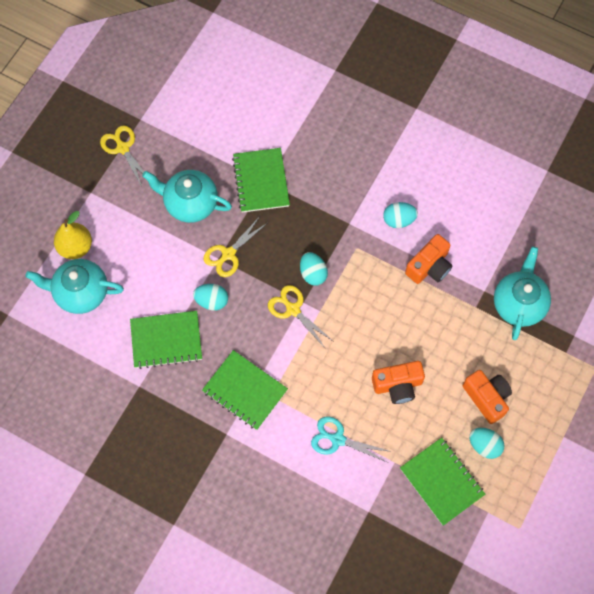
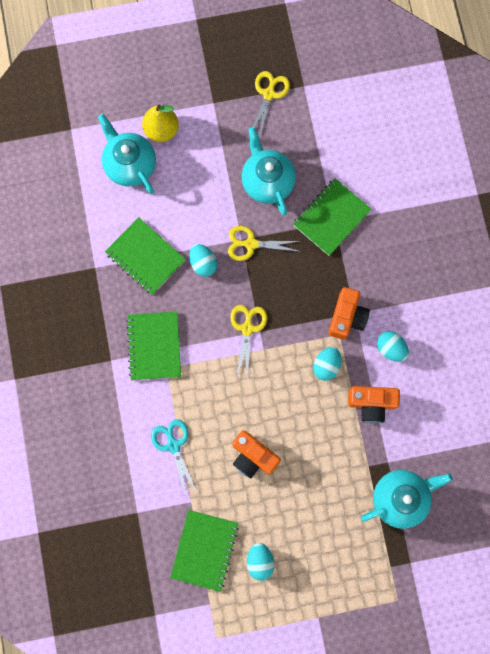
camera: 50 degrees right, 10 degrees up
(313, 273) = (289, 319): turquoise egg -> turquoise egg (326, 365)
(487, 398) = (300, 533): orange camera -> orange camera (347, 317)

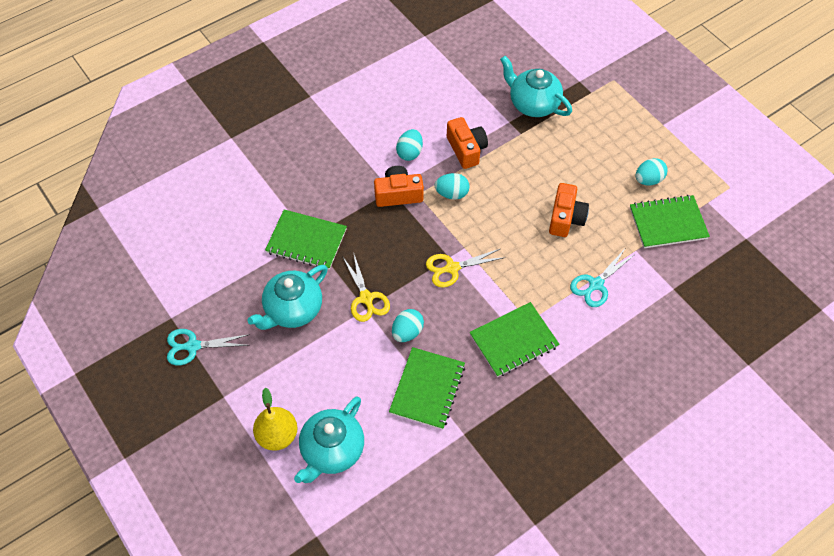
camera: 115 degrees left, 20 degrees down
(269, 94) = (193, 346): yellow scissors -> turquoise scissors

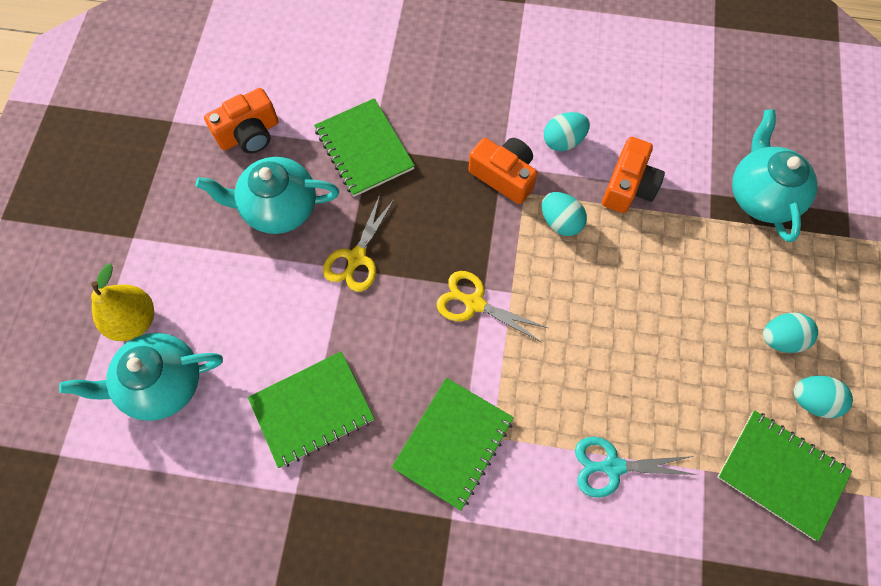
camera: 45 degrees right, 10 degrees up
(193, 346) = (160, 165): turquoise scissors -> none
(407, 332) = (357, 330): turquoise egg -> turquoise egg (780, 338)
(513, 340) = (453, 443): green notebook -> green notebook turned 75 degrees counterclockwise
(565, 218) = (659, 358): orange camera -> orange camera (249, 134)

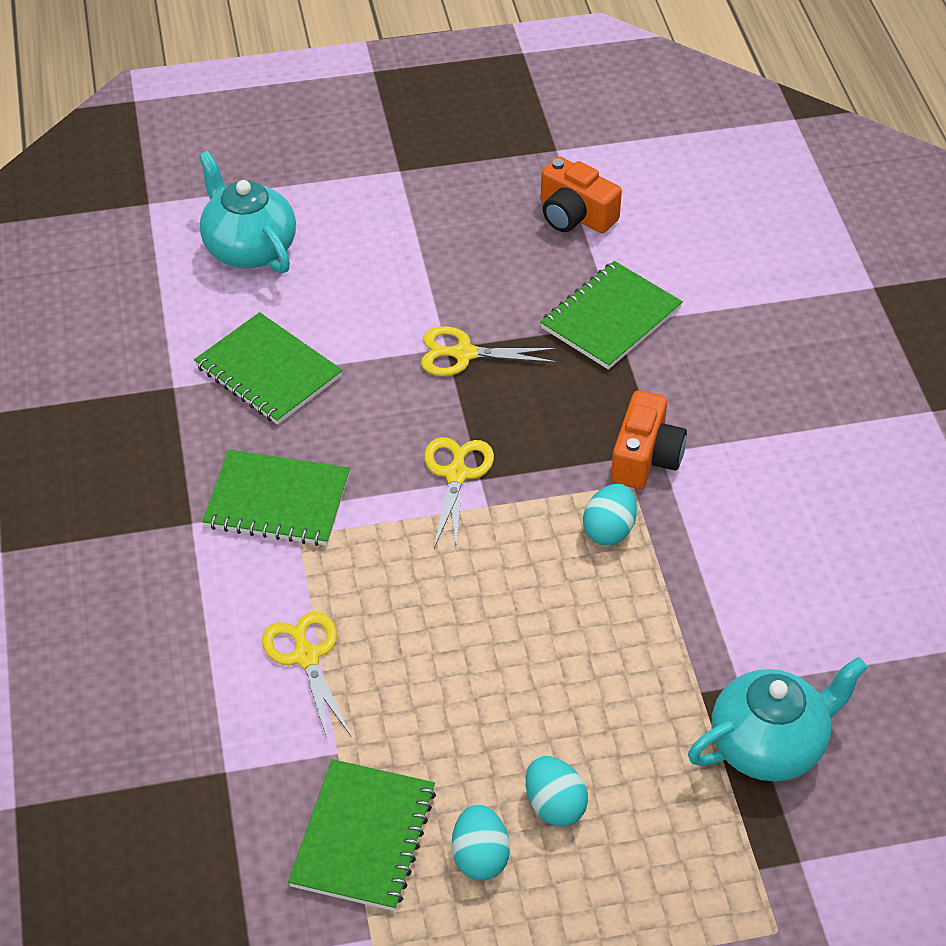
camera: 70 degrees right, 20 degrees down
(134, 320) = (307, 204): yellow pear -> none
(278, 208) = (493, 269): turquoise teapot -> none
(563, 141) = (732, 504): turquoise egg -> none
(613, 466) = (306, 657): turquoise scissors -> yellow scissors
(628, 186) = (700, 589): orange camera -> none

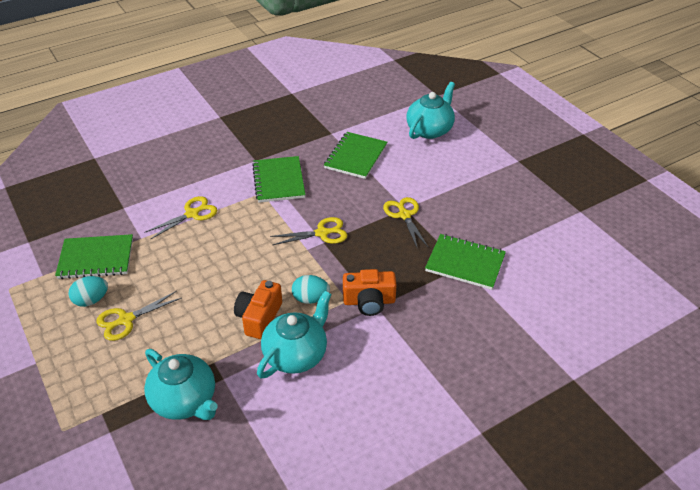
camera: 70 degrees right, 5 degrees down
(554, 806) = (126, 320): turquoise egg -> yellow scissors
(575, 215) = (534, 230): orange camera -> orange camera (259, 317)
(723, 578) = (296, 354): none -> turquoise teapot

